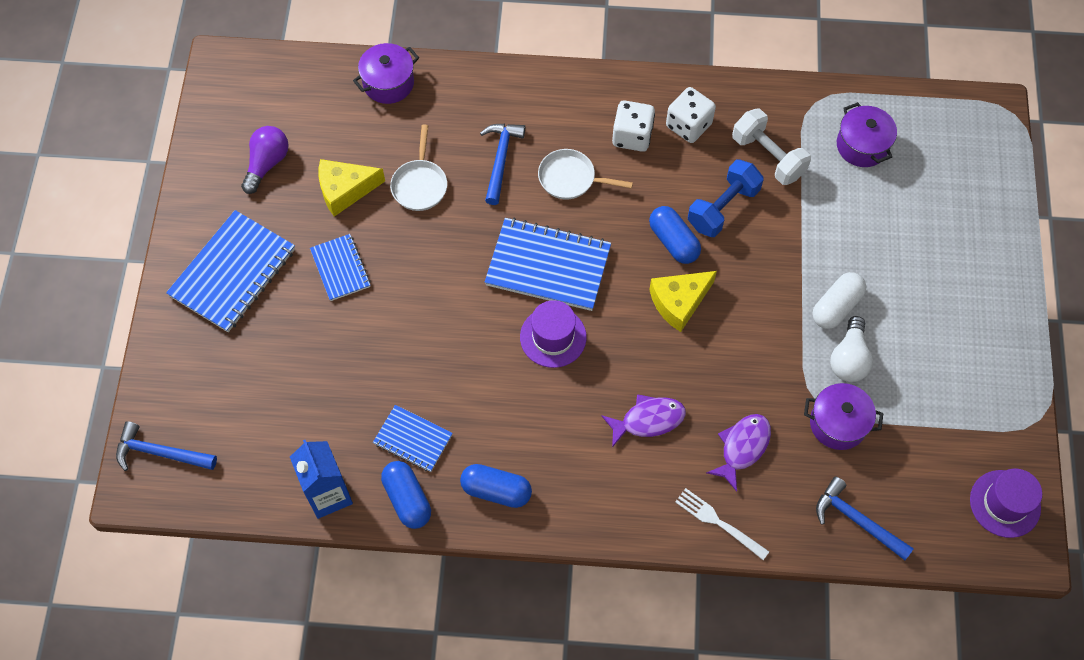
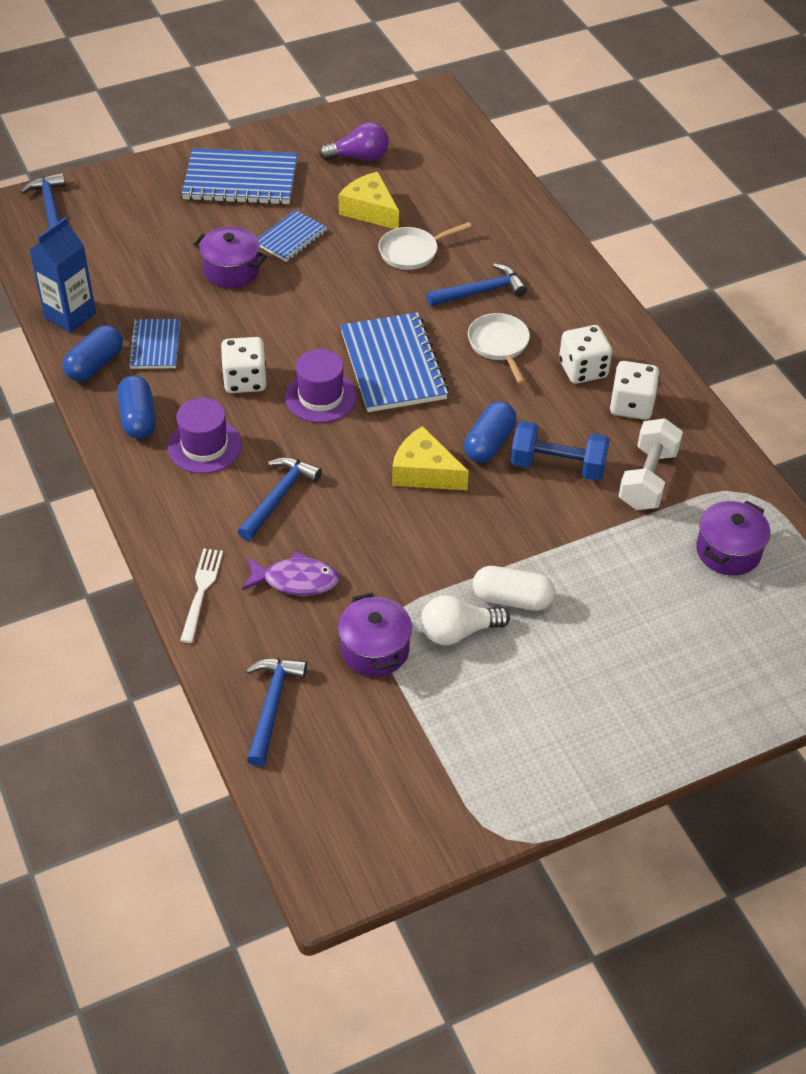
camera: 60 degrees right, 15 degrees down
(388, 83) = (499, 193): purple pot -> purple pot (231, 271)
(499, 386) = (245, 380): none -> white dice
(648, 420) = (279, 497): purple fish -> blue hammer
(1005, 503) = (375, 838): purple hat -> purple hat (204, 446)

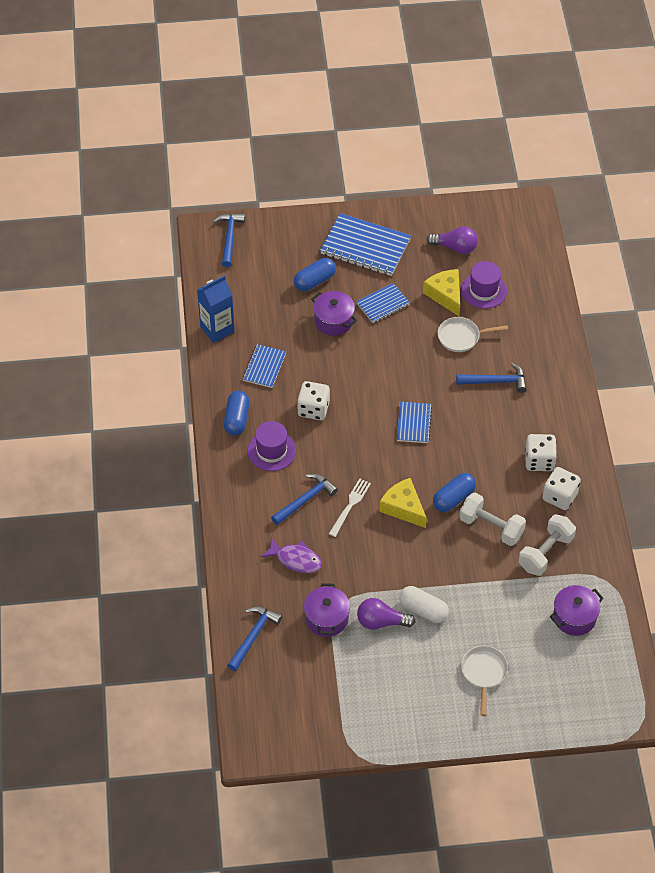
camera: 20 degrees right, 5 degrees up
(95, 365) = (222, 371): blue capsule -> blue capsule (314, 281)
(201, 591) = (236, 551): white fork -> white fork (350, 506)
(320, 397) = (358, 434): purple hat -> purple hat (484, 290)
(393, 365) = (414, 423): blue notebook -> blue notebook, size x0.56
(458, 632) = (381, 622): white light bulb -> purple light bulb
(499, 345) = (491, 427): white pan -> white pan (484, 673)
(557, 466) = (491, 527): blue dumbbell -> white dumbbell

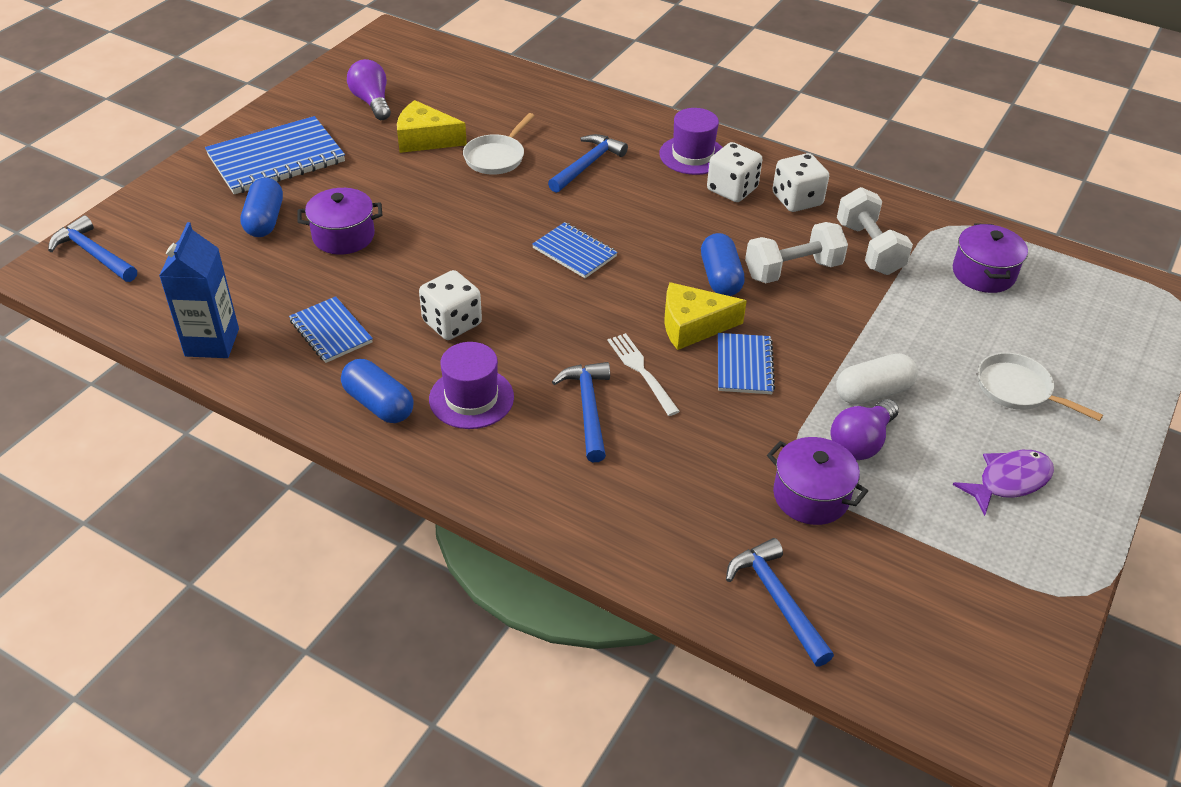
camera: 55 degrees left, 10 degrees down
(295, 559) = (679, 474): purple fish -> purple fish (1009, 481)
(383, 304) = (374, 187): blue notebook -> blue notebook (744, 365)
(455, 247) = (372, 102): purple light bulb -> purple light bulb turned 75 degrees counterclockwise
(484, 290) = (455, 112): purple hat -> purple hat (692, 155)

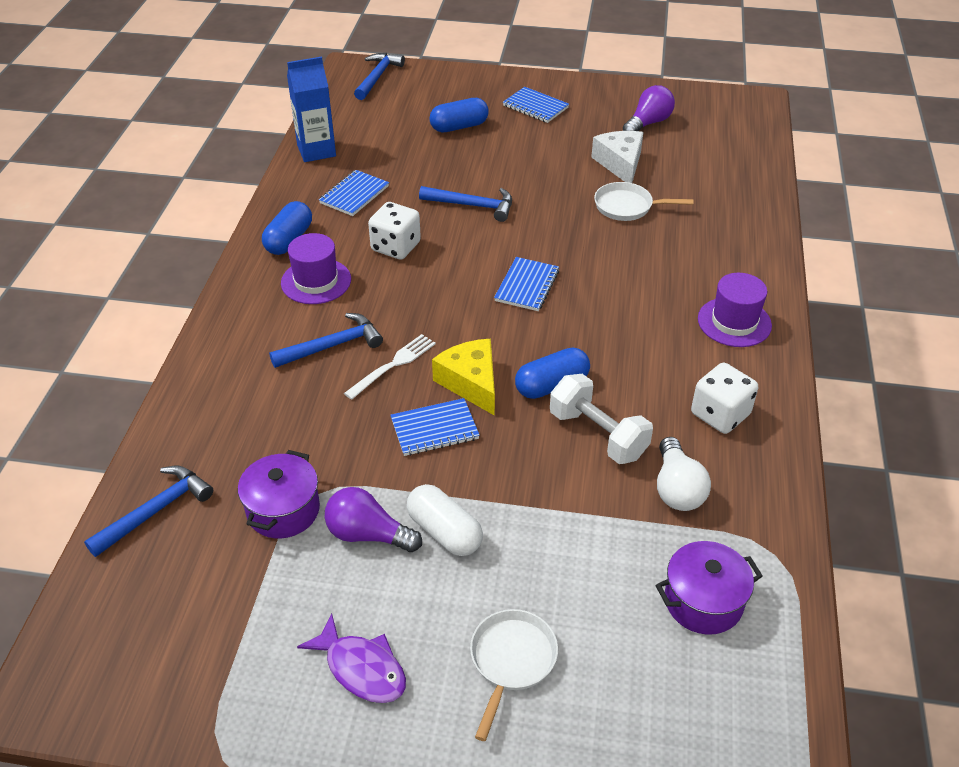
camera: 70 degrees right, 0 degrees up
(276, 159) = (535, 107): blue notebook -> blue notebook, size x0.56
(343, 236) = (465, 165): purple pot -> none
(425, 139) = (620, 163): yellow cheese -> white cheese
(587, 165) = (660, 260): blue hammer -> blue hammer (472, 205)
(732, 189) = (699, 362): white dice -> none
(869, 248) = (677, 489): white dumbbell -> white light bulb

